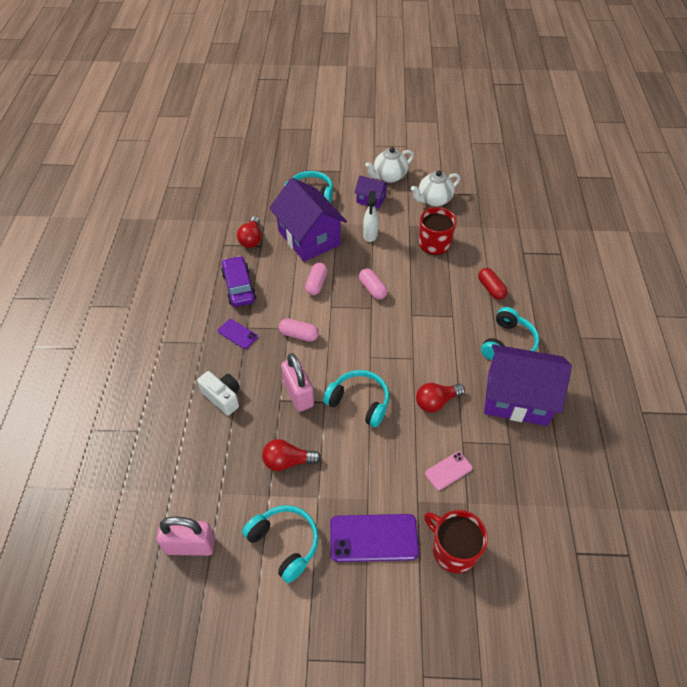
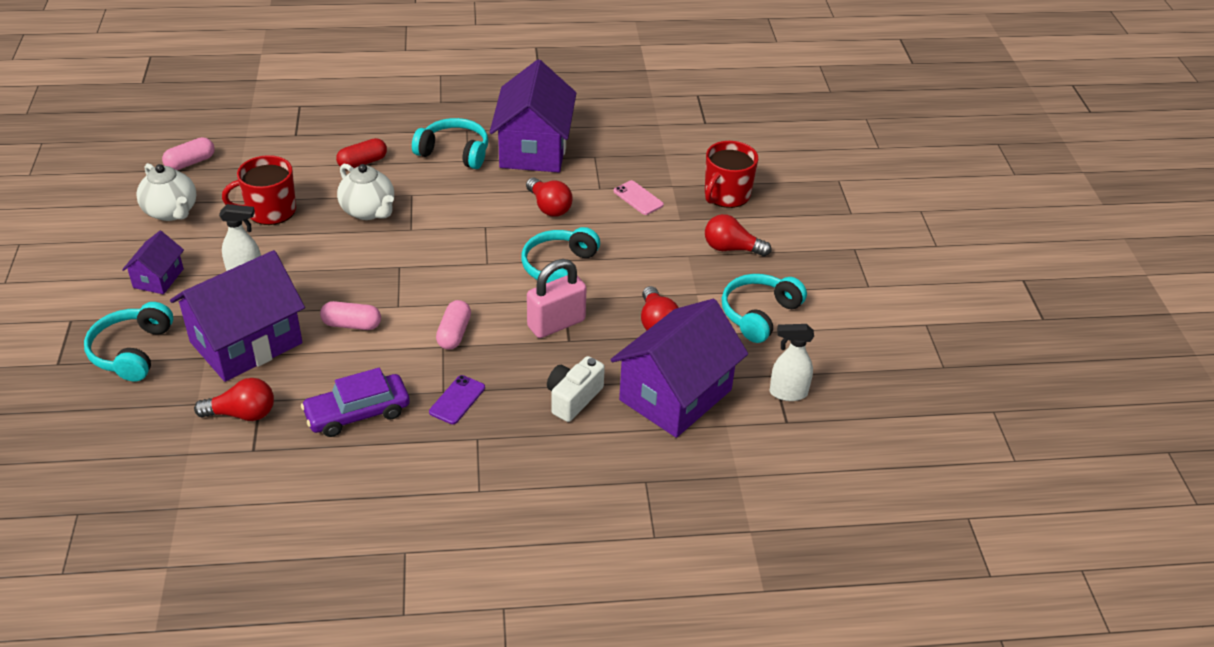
camera: 100 degrees left, 10 degrees down
(190, 545) = (787, 393): pink padlock -> white spray bottle
(209, 462) = (675, 395): none -> purple house
(372, 289) = (363, 267): pink capsule -> pink capsule (190, 162)
(373, 538) = (731, 248): purple phone -> red light bulb
(389, 177) = (101, 260): white teapot -> white teapot (369, 211)

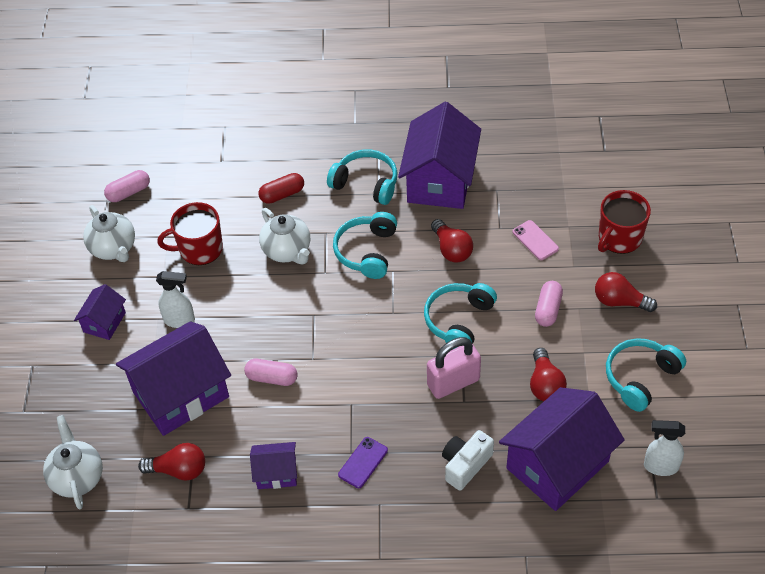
camera: 10 degrees right, 10 degrees up
(120, 425) = (77, 477): none -> white teapot
(131, 351) = (84, 400): turquoise headphones -> turquoise headphones (366, 251)
(357, 413) = (276, 473): purple car -> purple house
(454, 333) = (361, 390): pink capsule -> pink capsule (548, 309)

